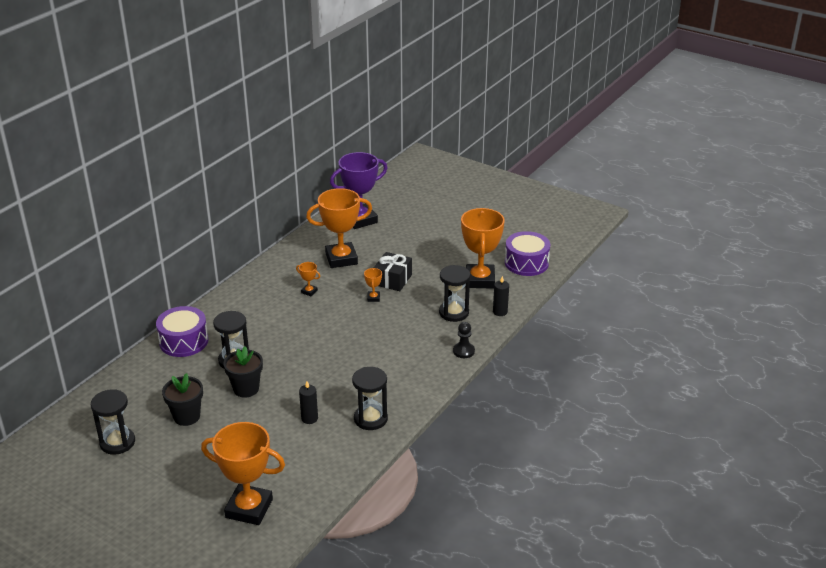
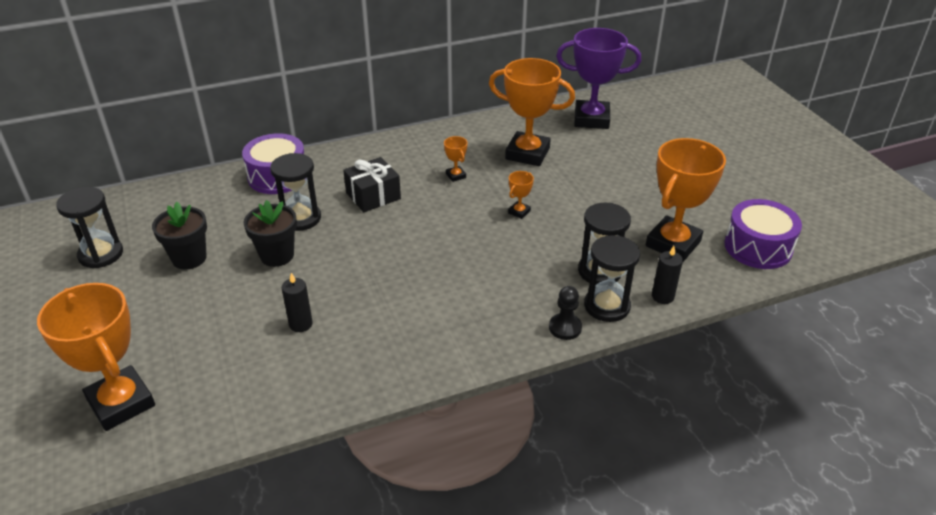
camera: 35 degrees right, 5 degrees up
(370, 419) = (365, 361): black hourglass -> black hourglass (607, 306)
(392, 280) = (562, 200): black gift -> black gift (373, 196)

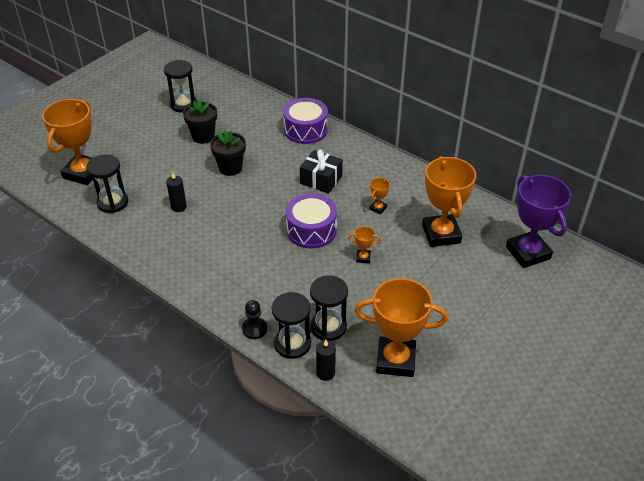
camera: 60 degrees right, 5 degrees up
(300, 218) = (272, 160): black hourglass -> black hourglass (112, 202)
(758, 247) = (435, 418): purple drum -> purple drum (311, 230)

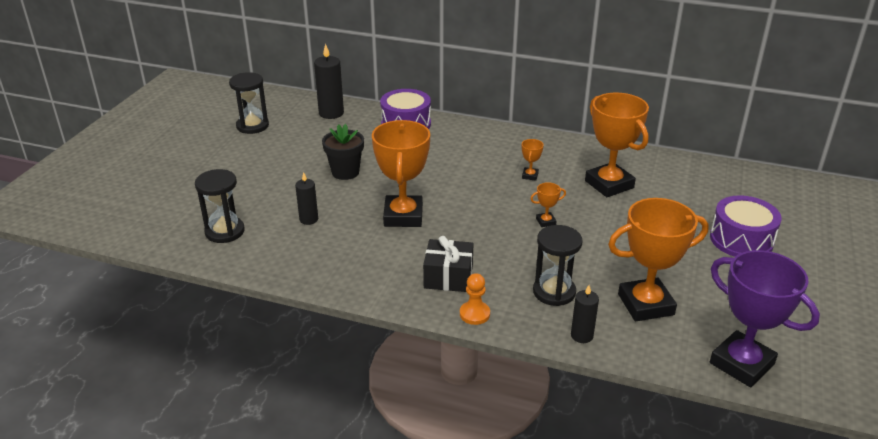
camera: 20 degrees left, 10 degrees down
(83, 173) = (169, 211): orange trophy -> orange trophy (403, 216)
(203, 136) = (295, 150): black flower pot -> none
(251, 105) = (331, 113): none -> black candle
(254, 329) = (474, 314): black pawn -> orange pawn
(292, 344) = (526, 317): black hourglass -> none
(311, 230) = (473, 209): purple drum -> purple drum (741, 240)
(321, 180) = (452, 163): black gift -> black gift (448, 277)
(528, 253) = (703, 182): purple trophy -> purple trophy (741, 364)

